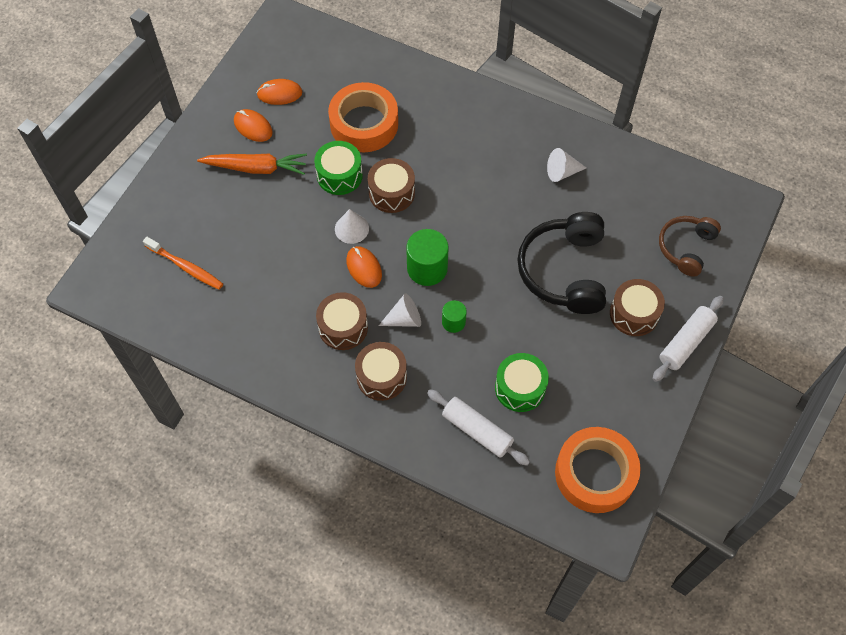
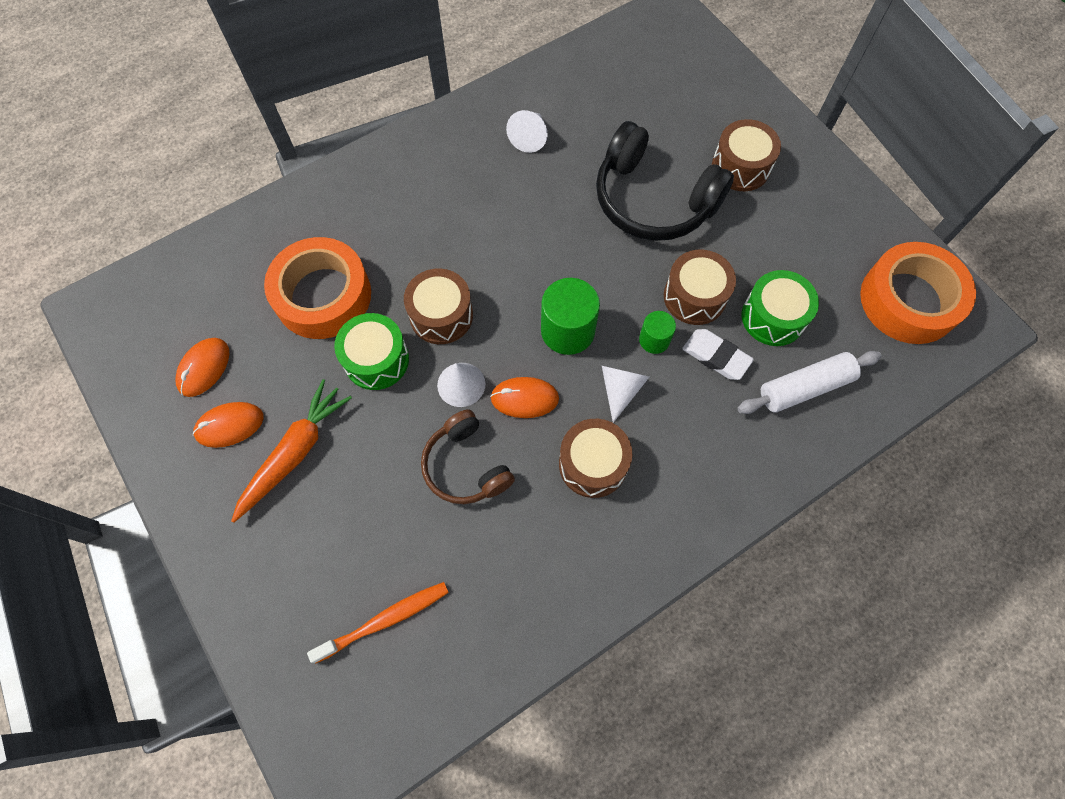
camera: 60 degrees left, 5 degrees up
(381, 377) = (684, 454): brown drum -> brown drum (694, 296)
(465, 365) = (716, 356): none -> white eraser
(685, 342) = (797, 142): white rolling pin -> none
(686, 248) = (690, 83): brown headphones -> brown headphones (466, 466)

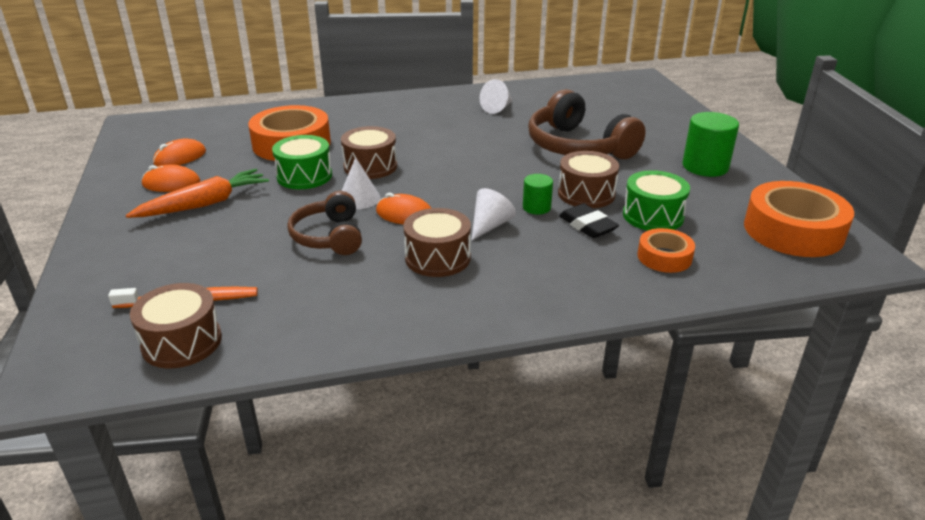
camera: 20 degrees right, 35 degrees down
(567, 331) = (465, 190): green cylinder -> green cylinder (705, 167)
(653, 200) = (578, 147): black headphones -> brown headphones
(716, 356) = (587, 225): white eraser -> black eraser
(740, 167) = (662, 144): brown drum -> brown drum (182, 342)
(804, 387) = (664, 257): white rolling pin -> orange tape

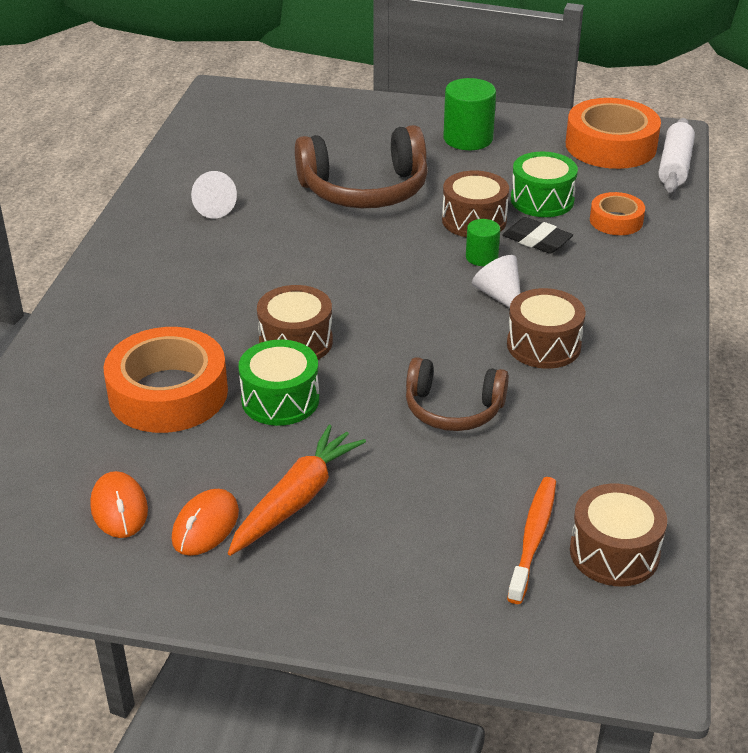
camera: 65 degrees left, 5 degrees up
(204, 204) = (296, 499): orange carrot -> orange carrot turned 45 degrees clockwise
(359, 198) = (375, 368): white cone -> none
(405, 214) = (438, 344): orange mouse -> none
(587, 225) = (536, 240): black eraser -> black eraser turned 45 degrees clockwise
(808, 272) = (675, 166): none -> white rolling pin

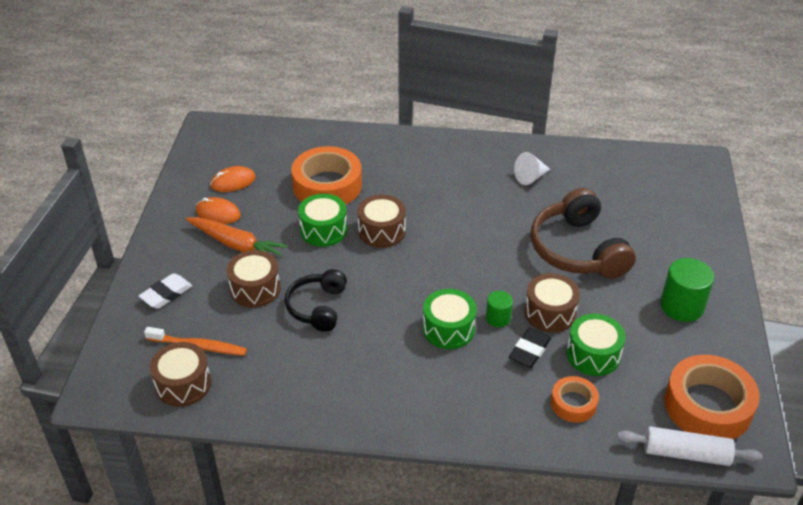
camera: 85 degrees right, 5 degrees up
(410, 586) = (166, 294): none -> white eraser
(453, 409) = (317, 307): brown headphones -> black headphones
(499, 296) = (448, 329): white cone -> green drum
(543, 345) = (390, 353): brown drum -> brown drum (255, 289)

